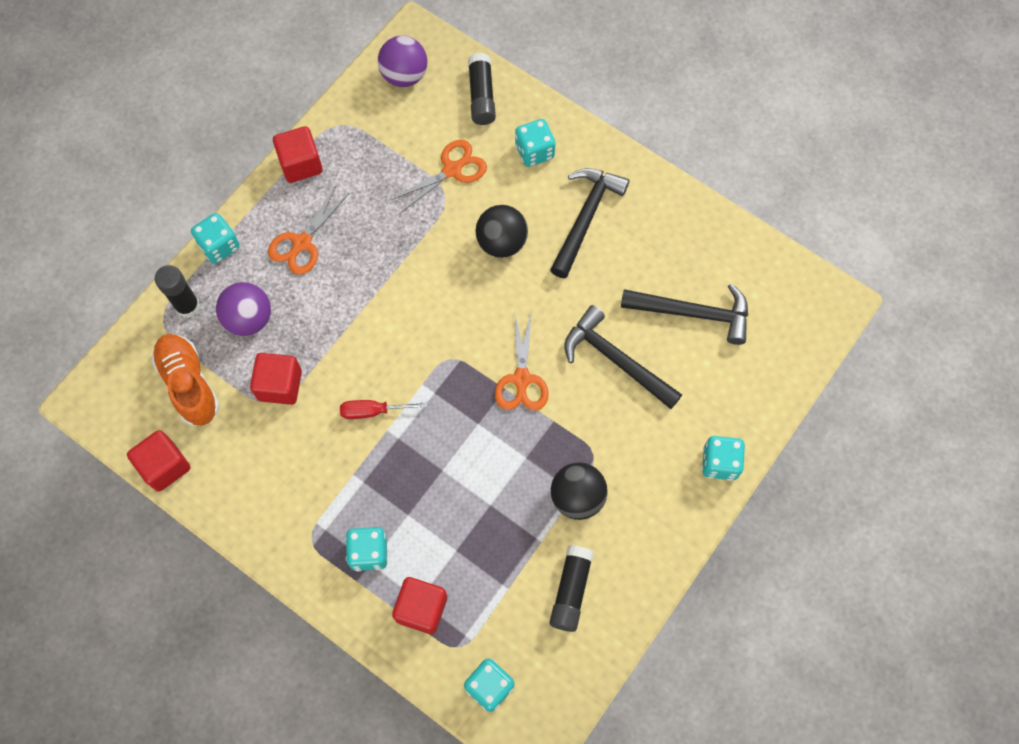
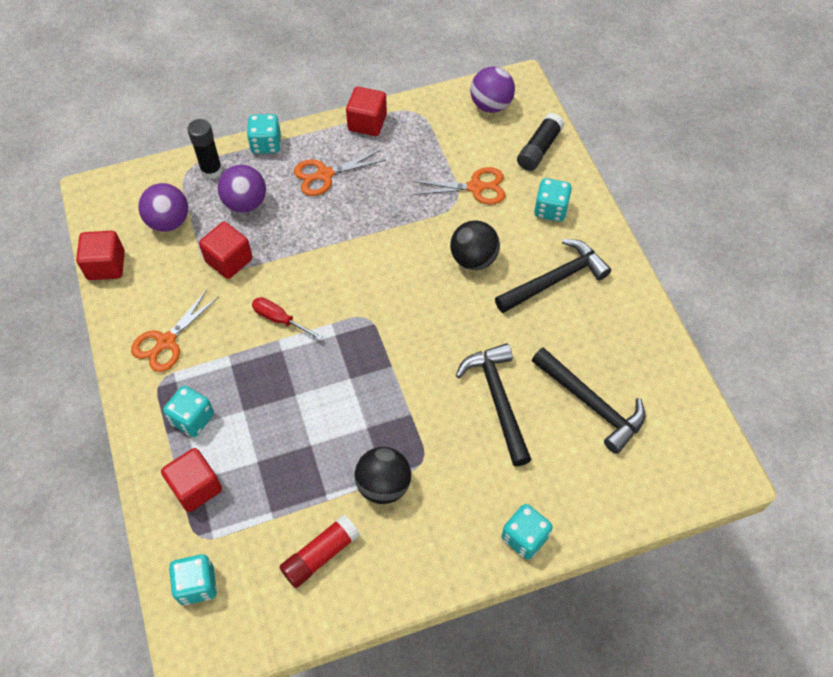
camera: 35 degrees right, 10 degrees down
(189, 384) = (169, 222): orange shoe -> purple ball
(521, 379) = (410, 367): orange scissors -> orange scissors (166, 342)
(570, 590) = (320, 555): black glue stick -> red glue stick

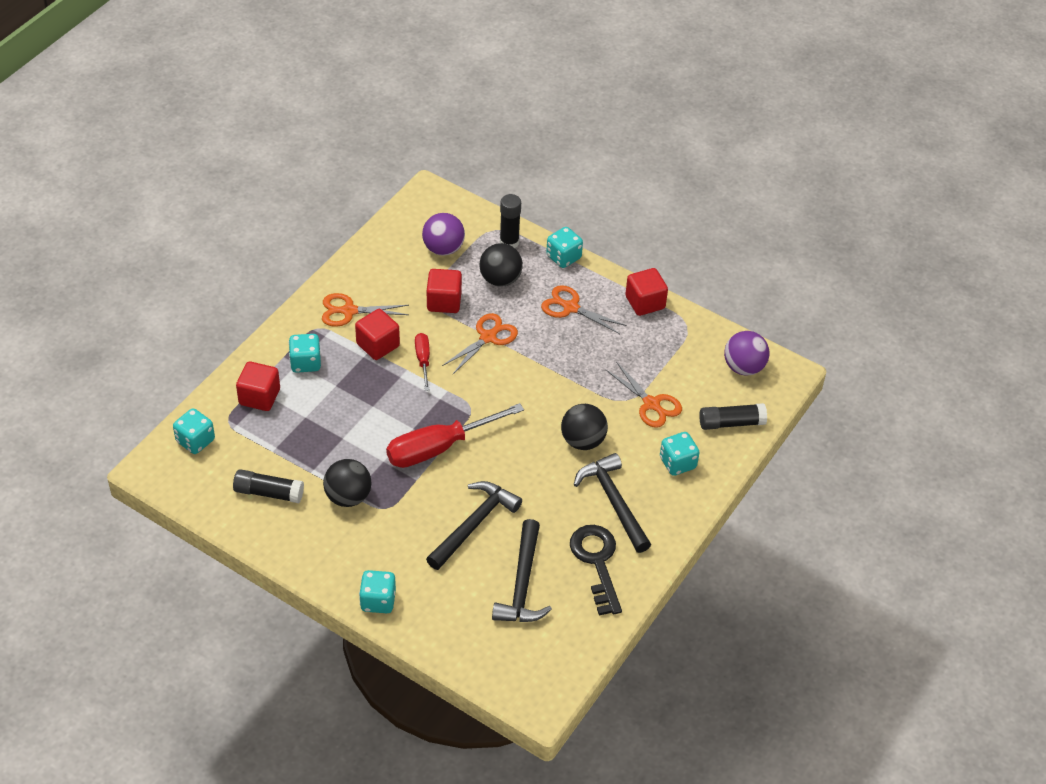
camera: 50 degrees right, 10 degrees down
(106, 265) = (377, 240): red cube -> red cube (378, 345)
(245, 203) = (500, 279): purple ball -> black ball
(300, 253) = (488, 337): none -> orange scissors
(320, 555) = (269, 492): red glue stick -> black glue stick
(390, 372) = (439, 448): none -> red screwdriver
(555, 279) = (613, 502): black hammer -> black hammer turned 135 degrees counterclockwise
(609, 332) = (597, 562): none -> black key

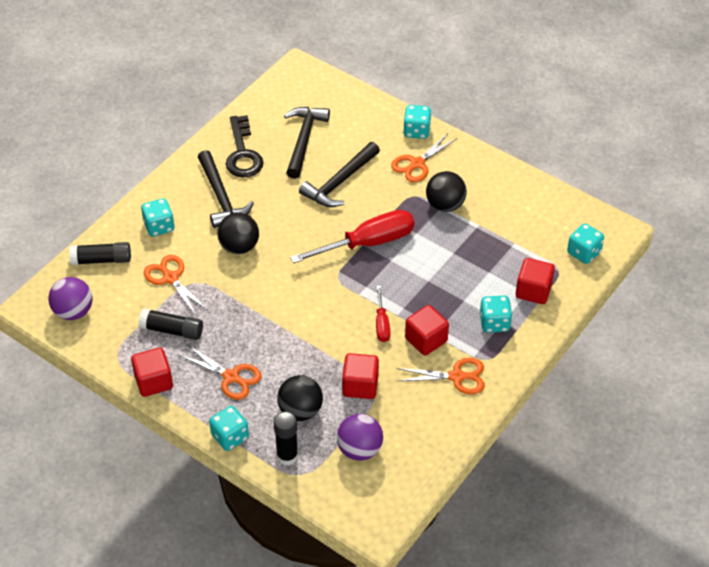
camera: 175 degrees left, 0 degrees up
(269, 492) = (512, 209): black glue stick -> black glue stick (172, 330)
(488, 337) = (317, 346): orange scissors -> orange scissors (417, 164)

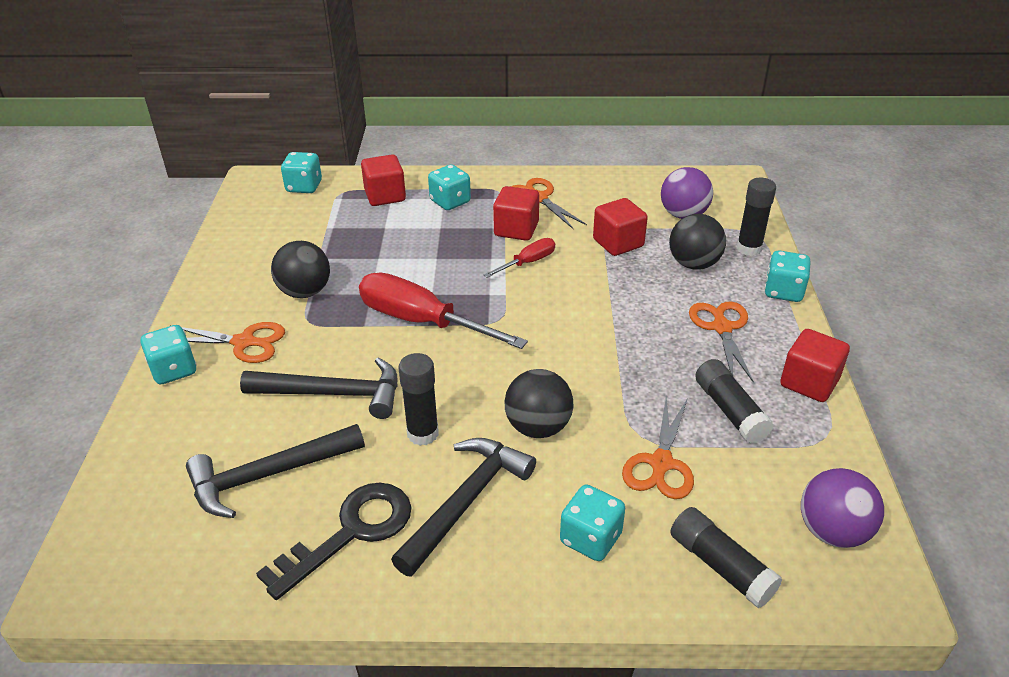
camera: 125 degrees left, 10 degrees down
(278, 202) = (423, 433): none -> black glue stick

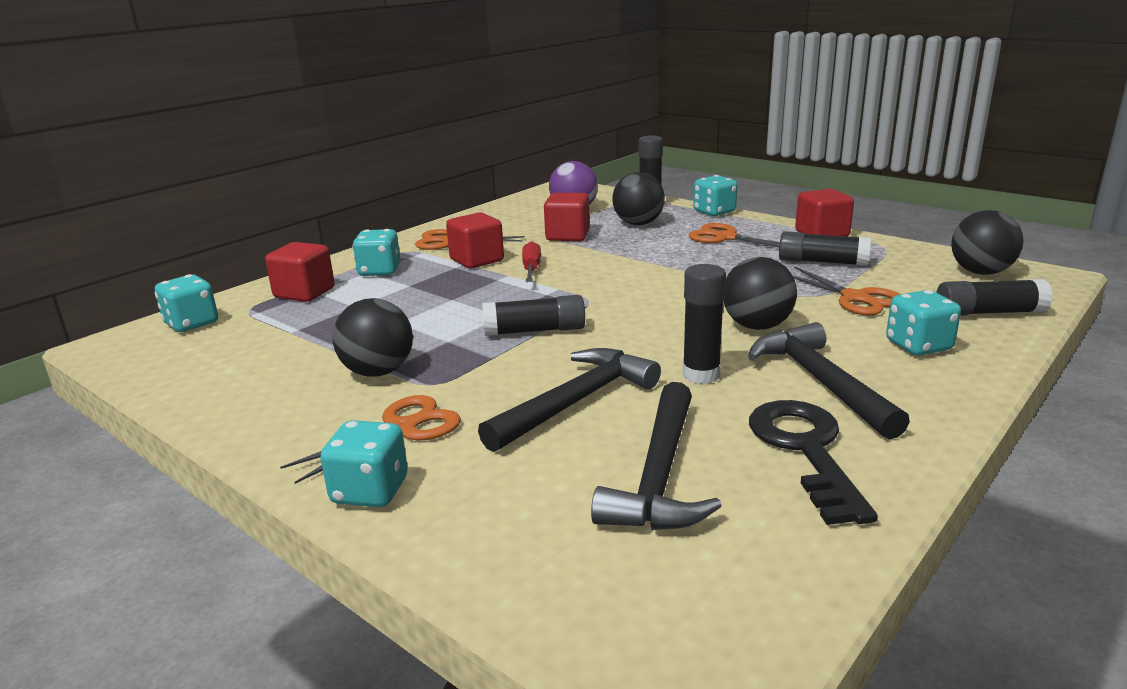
camera: 50 degrees left, 15 degrees down
(421, 321) = (535, 331): red screwdriver -> black glue stick
(832, 531) = (980, 272): purple ball -> black ball

